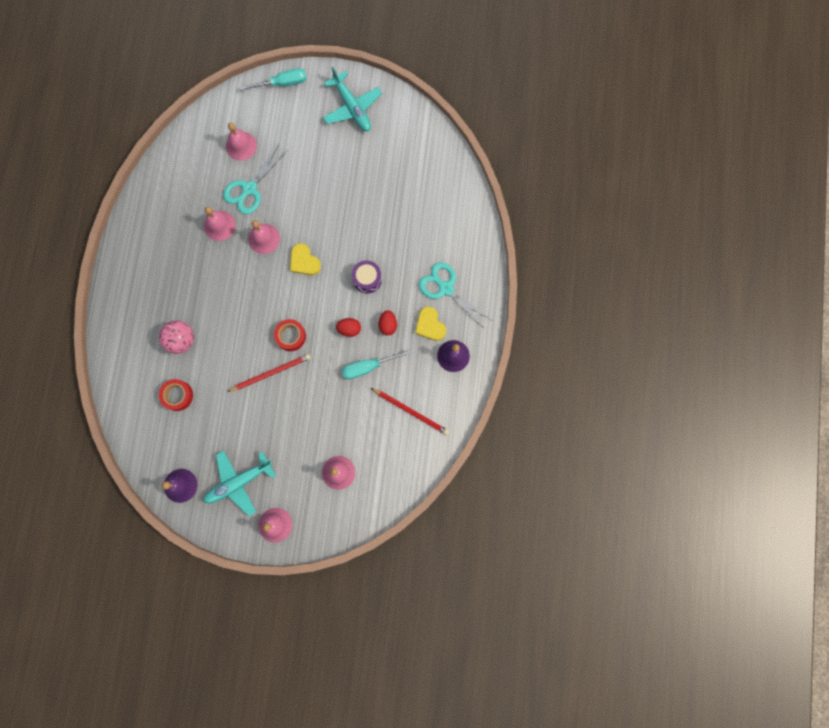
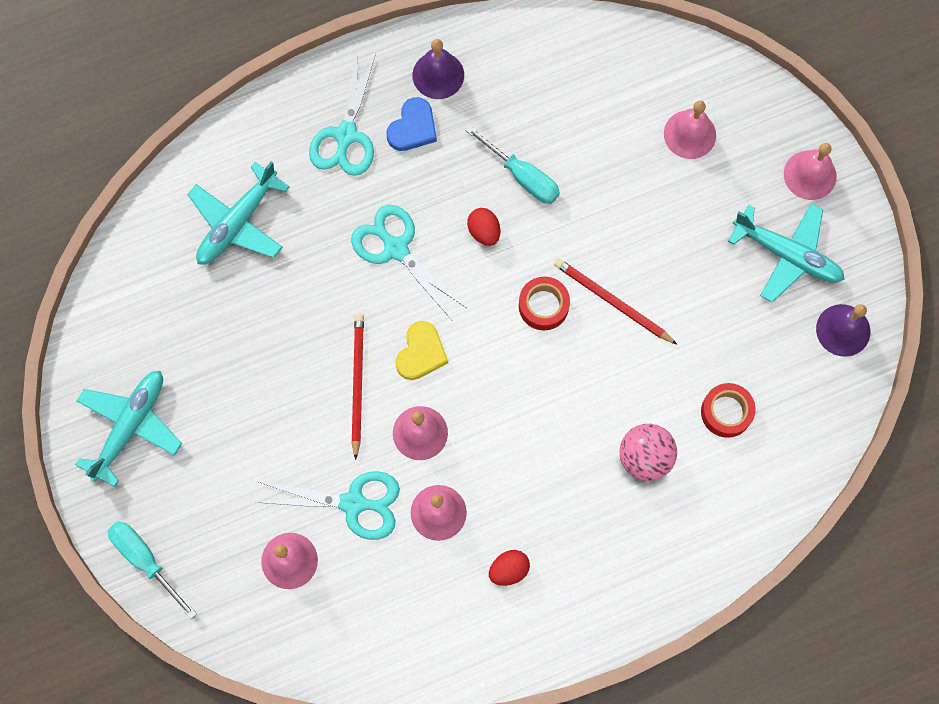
camera: 120 degrees left, 5 degrees down
(367, 279) = (396, 248): purple drum -> turquoise scissors
(388, 325) = (446, 183): red egg -> red egg (509, 570)
(411, 411) = (549, 87): red pencil -> red pencil (357, 383)
(428, 209) = (238, 222): none -> turquoise plane
(430, 325) = (413, 127): yellow heart -> blue heart

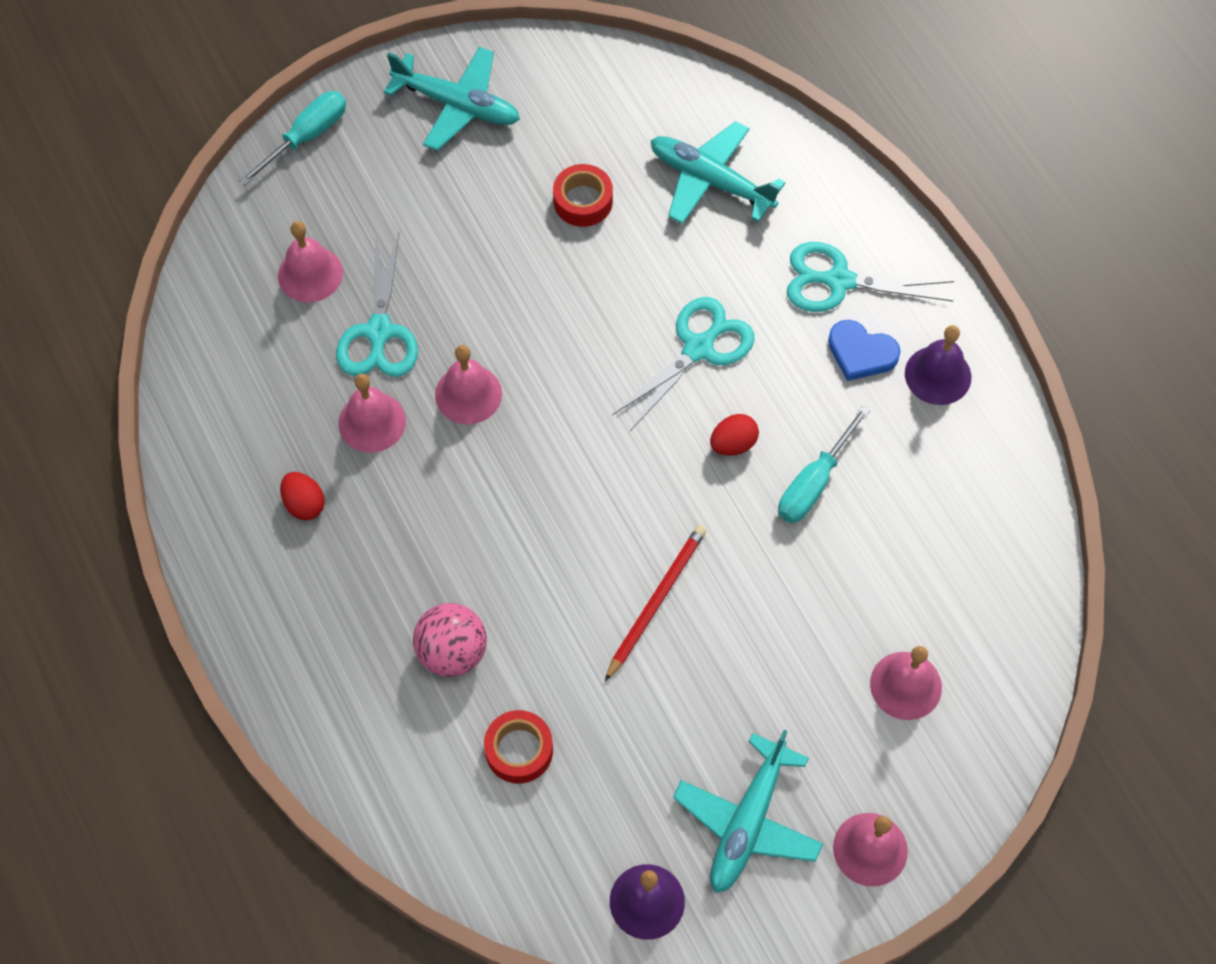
camera: 85 degrees right, 10 degrees down
(357, 383) = (524, 323): red pencil -> none
(421, 353) = (568, 387): yellow heart -> none
(543, 306) = (642, 519): red tape -> red tape (583, 201)

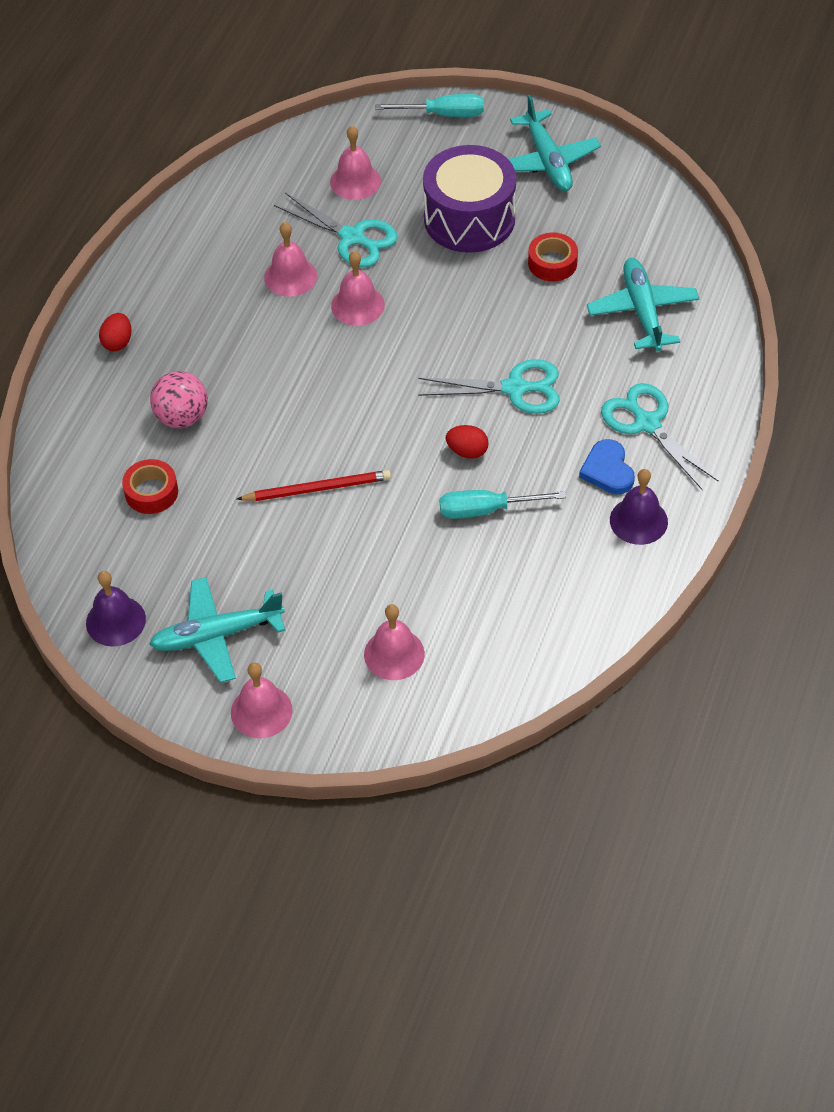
camera: 50 degrees right, 10 degrees down
(304, 504) = (205, 286): red egg -> red egg (117, 342)
(379, 332) = (352, 237): turquoise scissors -> turquoise scissors turned 105 degrees counterclockwise
(460, 221) = (469, 219): none -> purple drum

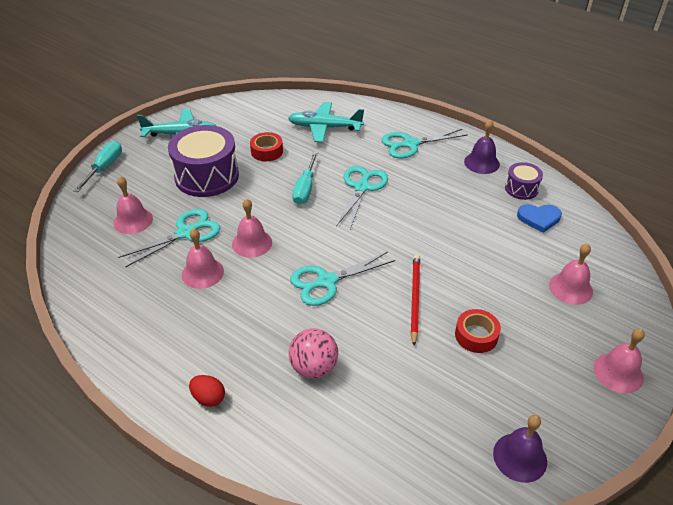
camera: 75 degrees left, 10 degrees down
(151, 492) = (386, 404): red tape -> red tape (476, 335)
(217, 635) = (543, 387): turquoise plane -> none
(316, 395) = (326, 282): none -> turquoise scissors
(467, 451) = (406, 218): red egg -> none
(486, 510) = (457, 220): turquoise screwdriver -> turquoise screwdriver (305, 188)
(593, 578) = (521, 188): none -> purple drum
(607, 470) = (440, 165): blue heart -> blue heart (539, 218)

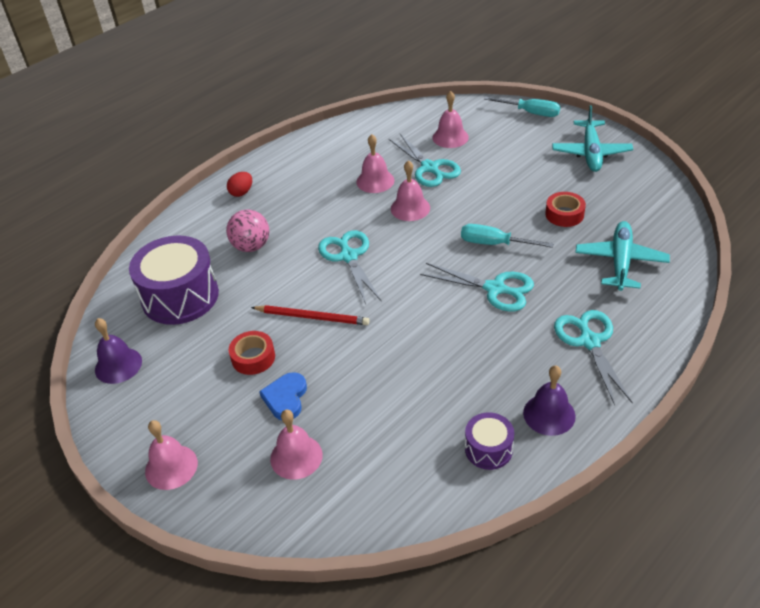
camera: 100 degrees right, 0 degrees up
(207, 176) = (517, 174): purple drum -> purple drum (180, 296)
(539, 218) = (423, 455): blue heart -> blue heart (285, 398)

